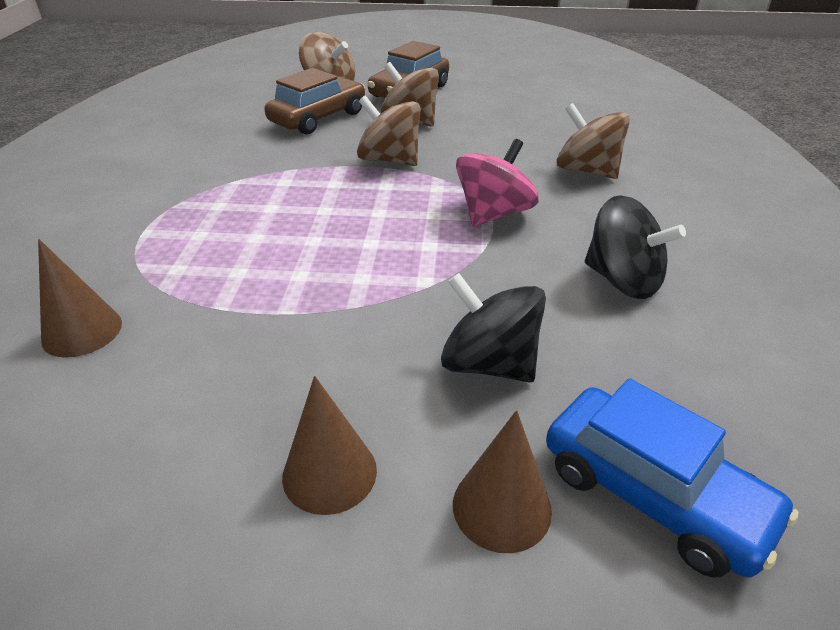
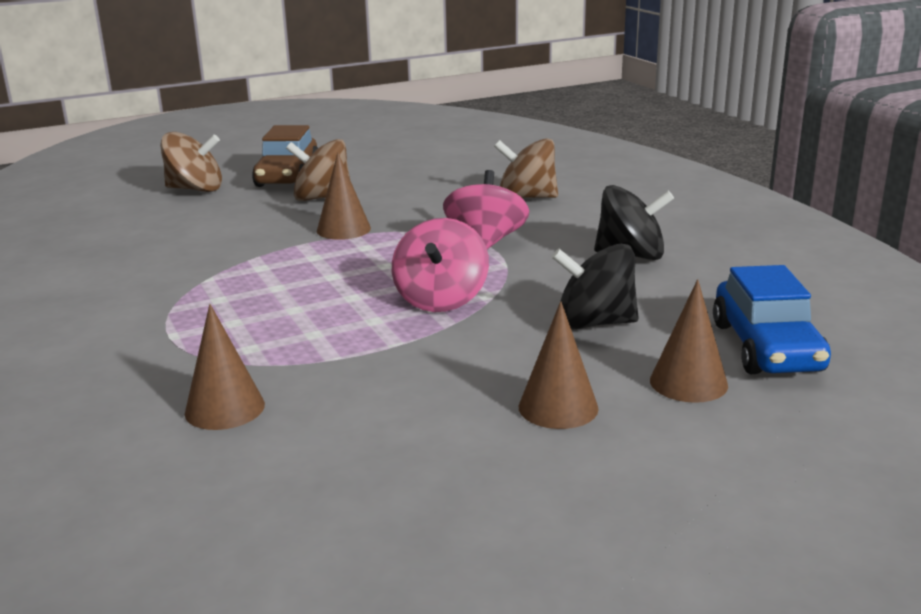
camera: 30 degrees left, 15 degrees down
(318, 118) = (221, 215): brown car -> none
(379, 271) = (441, 299): none -> pink spinning top
(389, 160) = (343, 229): brown spinning top -> brown cone
(653, 494) = (766, 347): blue car -> blue car turned 75 degrees clockwise

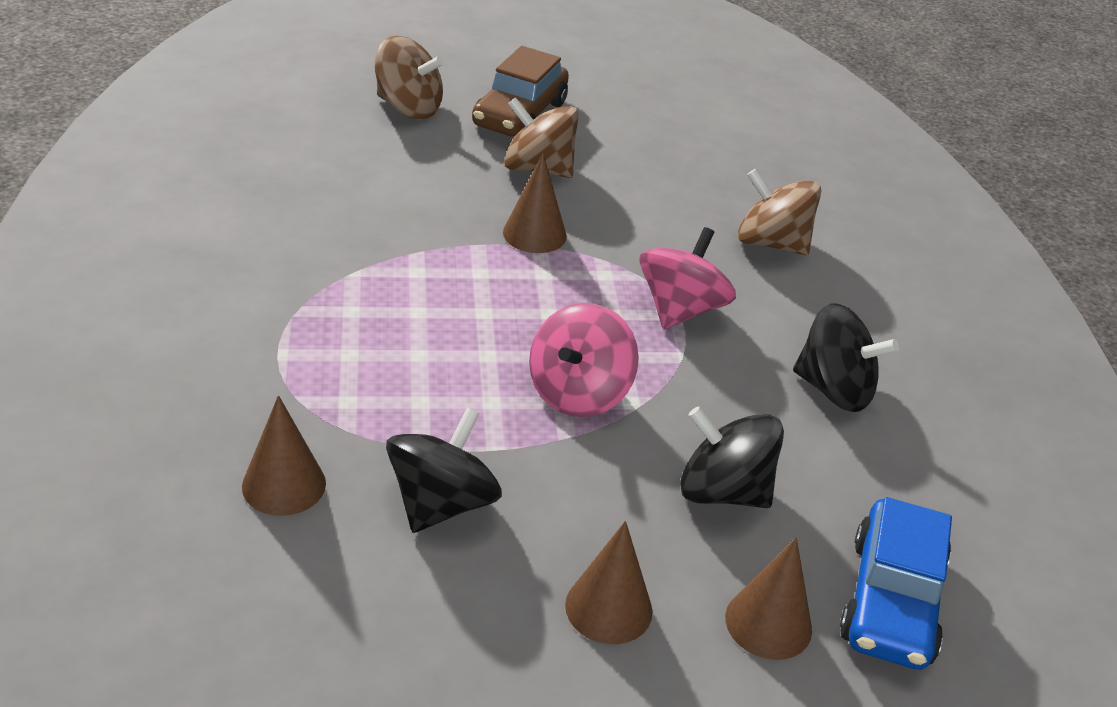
camera: 15 degrees right, 15 degrees up
(374, 385) = (442, 503): none -> black spinning top

